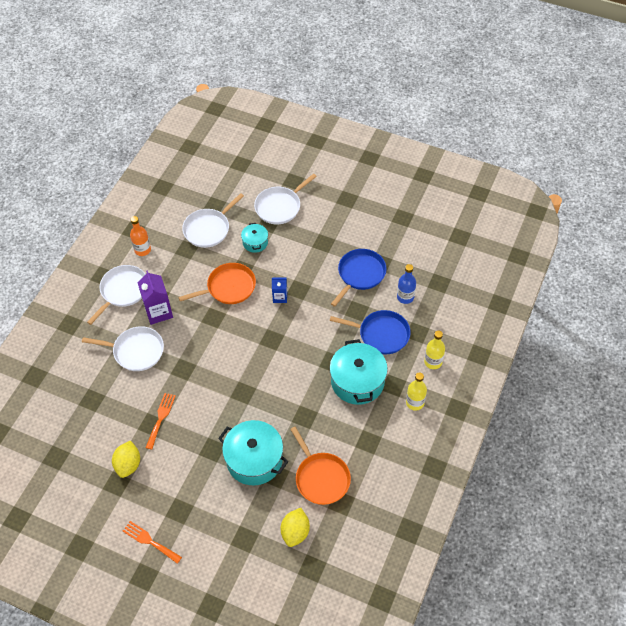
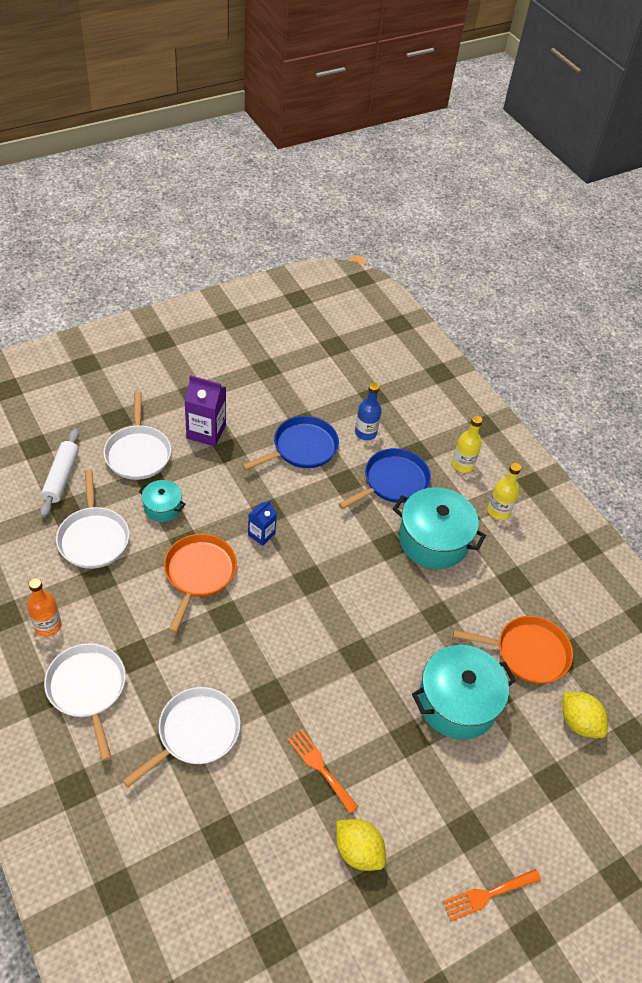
camera: 60 degrees left, 5 degrees down
(158, 312) = (161, 669): purple carton -> purple carton (206, 432)
(232, 188) = (61, 477): none -> white rolling pin
(360, 274) = (302, 448): blue pan -> blue pan turned 75 degrees clockwise

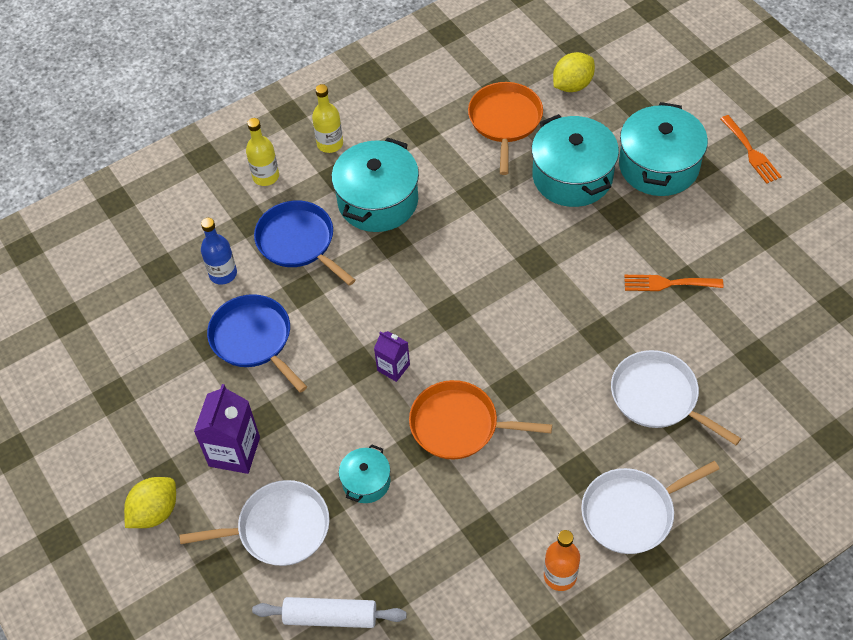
camera: 85 degrees left, 5 degrees up
(93, 537) = (424, 553): white pan -> none
(261, 534) = (393, 367): blue carton -> purple carton
(320, 767) = (668, 283): orange fork -> orange fork turned 45 degrees clockwise
(358, 851) = (740, 247): yellow lemon -> yellow lemon (155, 512)
(469, 789) = (658, 166): none -> turquoise pot

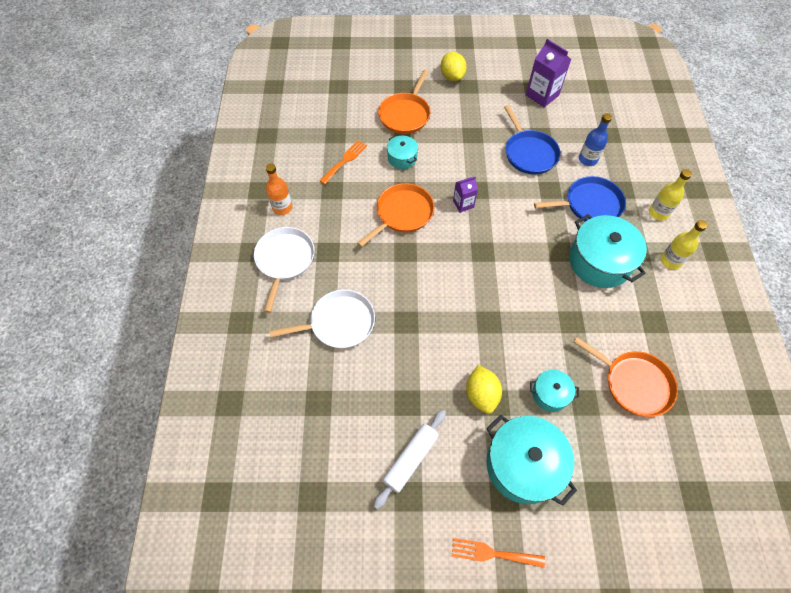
camera: 120 degrees right, 5 degrees up
(234, 452) = (462, 116): purple carton -> purple carton (542, 95)
(254, 339) = (529, 153): blue pan -> blue pan turned 75 degrees clockwise
(278, 528) = (405, 114): white pan -> orange pan
(330, 616) = (344, 113): white rolling pin -> white rolling pin (410, 459)
(572, 85) = (649, 460): yellow lemon -> yellow lemon (481, 394)
(572, 176) = (550, 394): turquoise pot -> turquoise pot, size x0.52
(668, 283) = (414, 390): orange fork -> orange fork (345, 160)

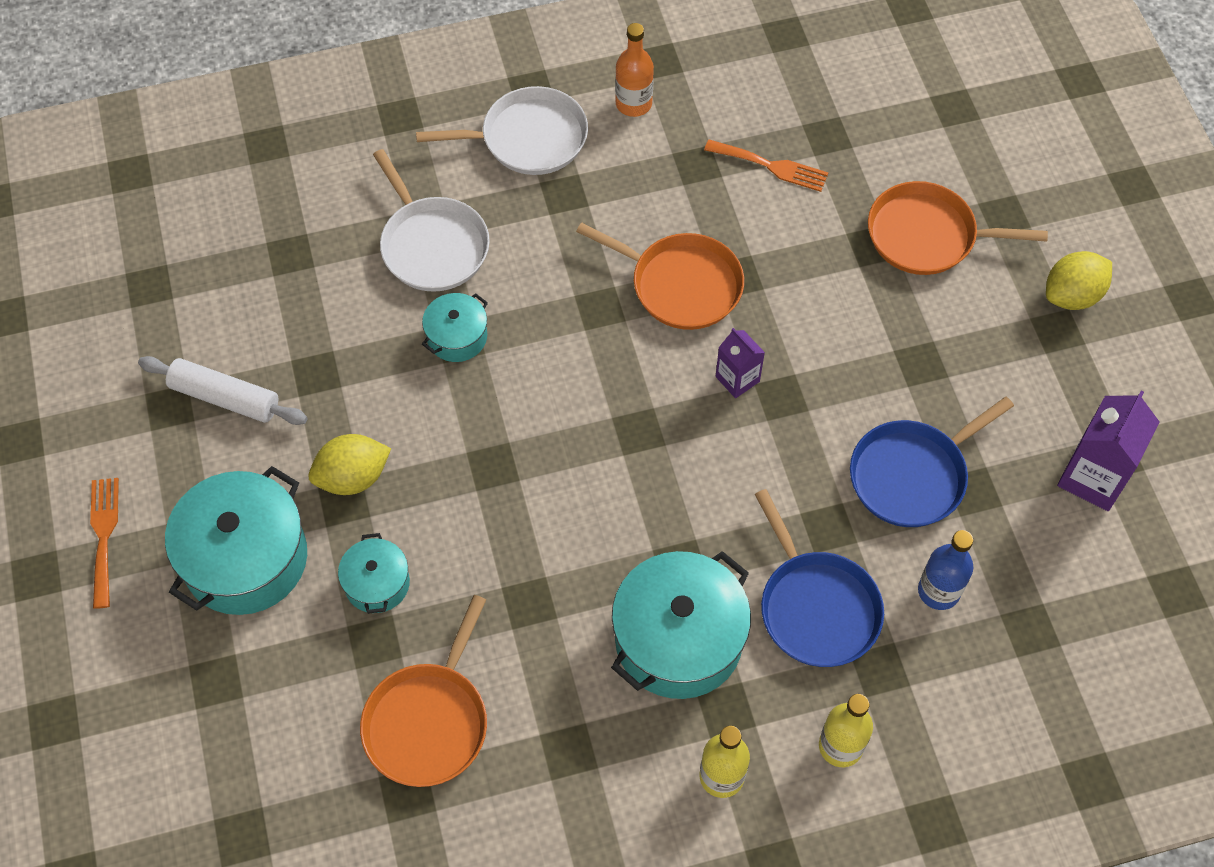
camera: 75 degrees right, 0 degrees up
(402, 158) = (812, 255): turquoise pot -> turquoise pot (457, 337)

